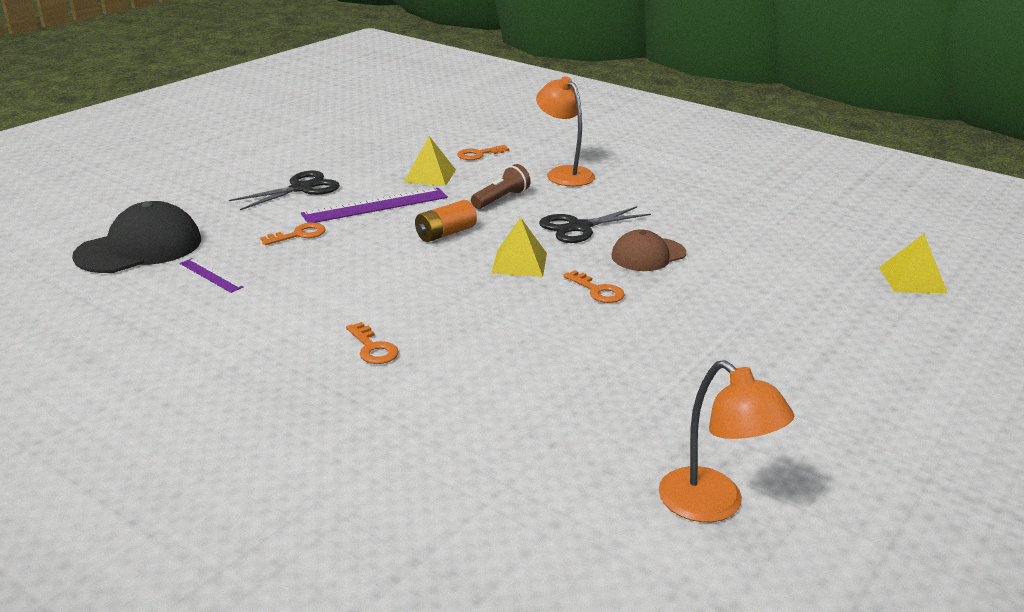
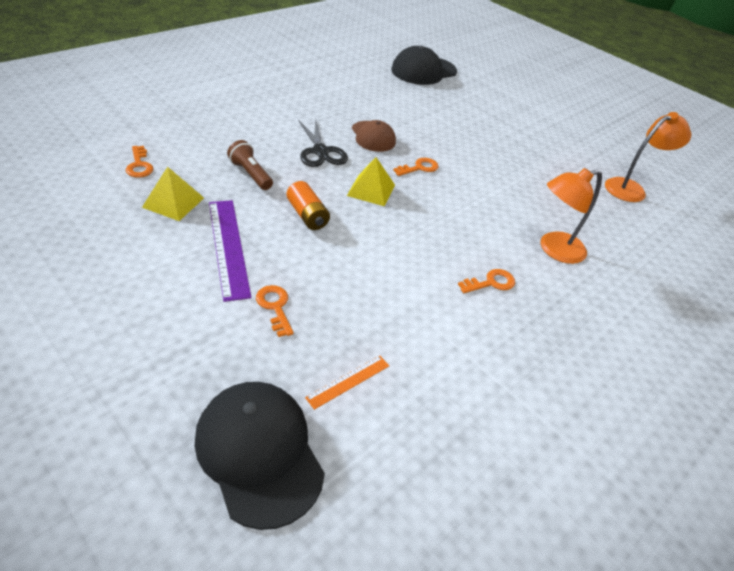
camera: 85 degrees left, 15 degrees up
(211, 275) = (348, 381): purple ruler -> orange ruler
(301, 188) = (152, 295): black scissors -> none
(564, 173) = (214, 133): orange lamp -> orange lamp (554, 250)
(912, 280) = (423, 71): yellow pyramid -> black cap

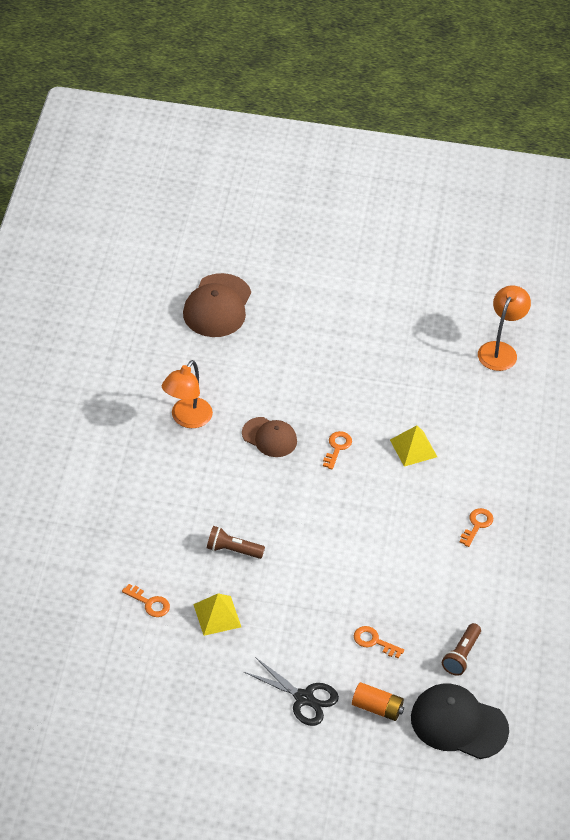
camera: 35 degrees left, 5 degrees up
(228, 247) = (296, 622): purple ruler -> none
(307, 215) = (313, 557): orange battery -> orange battery (377, 708)
(320, 151) = (251, 487): black scissors -> black scissors (304, 698)
(348, 381) = (461, 655): orange ruler -> brown flashlight
(371, 190) = (328, 499): yellow pyramid -> yellow pyramid (413, 448)
(423, 71) = (217, 306): black cap -> brown cap
(554, 250) = (493, 463): orange lamp -> orange lamp (187, 419)

